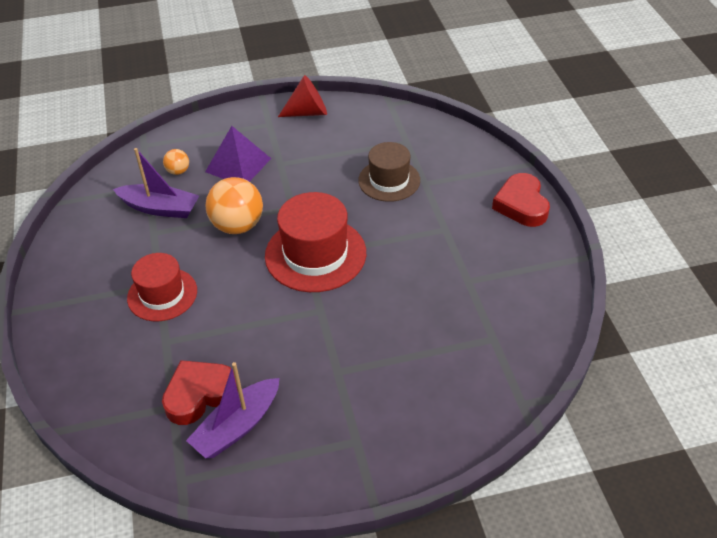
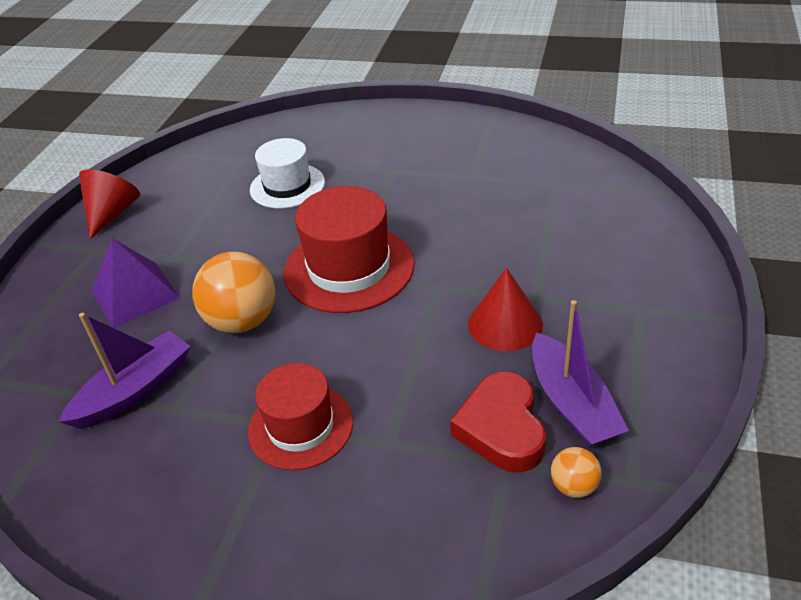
camera: 60 degrees left, 5 degrees down
(178, 171) = (83, 354): orange ball -> orange ball (574, 486)
(299, 362) = (505, 324): none -> red cone
(389, 180) = (287, 186): brown hat -> white hat
(521, 205) = (401, 119): red heart -> none

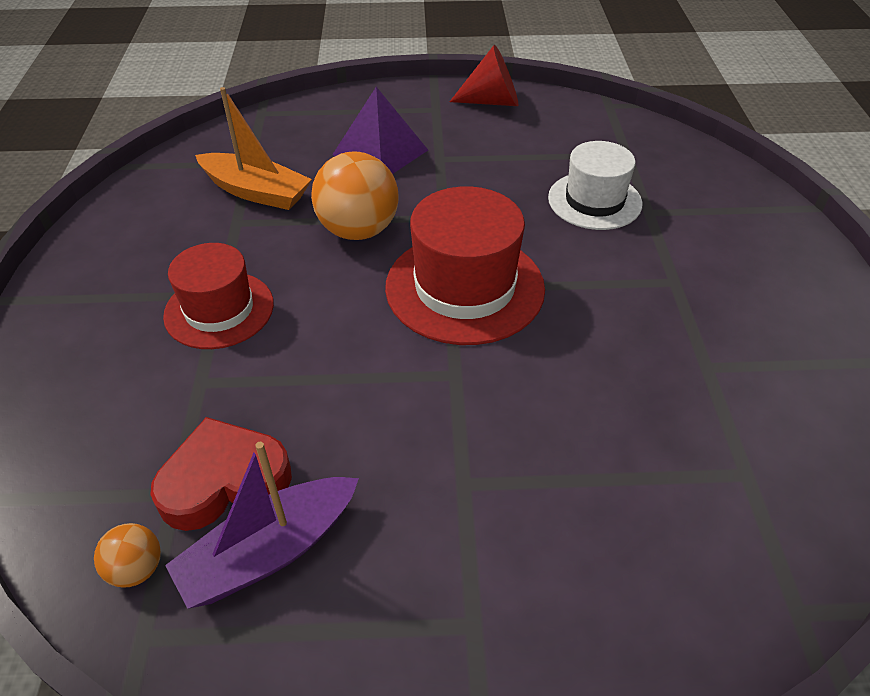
camera: 70 degrees right, 5 degrees up
(135, 390) = (256, 192): purple boat -> orange boat
(505, 324) = (403, 456): red cone -> none

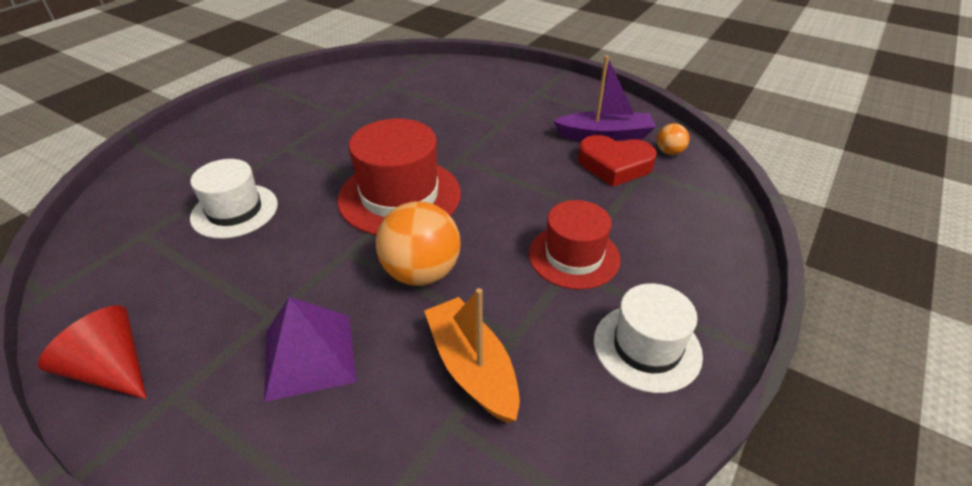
camera: 145 degrees left, 5 degrees down
(116, 260) = (647, 347): none -> white hat

